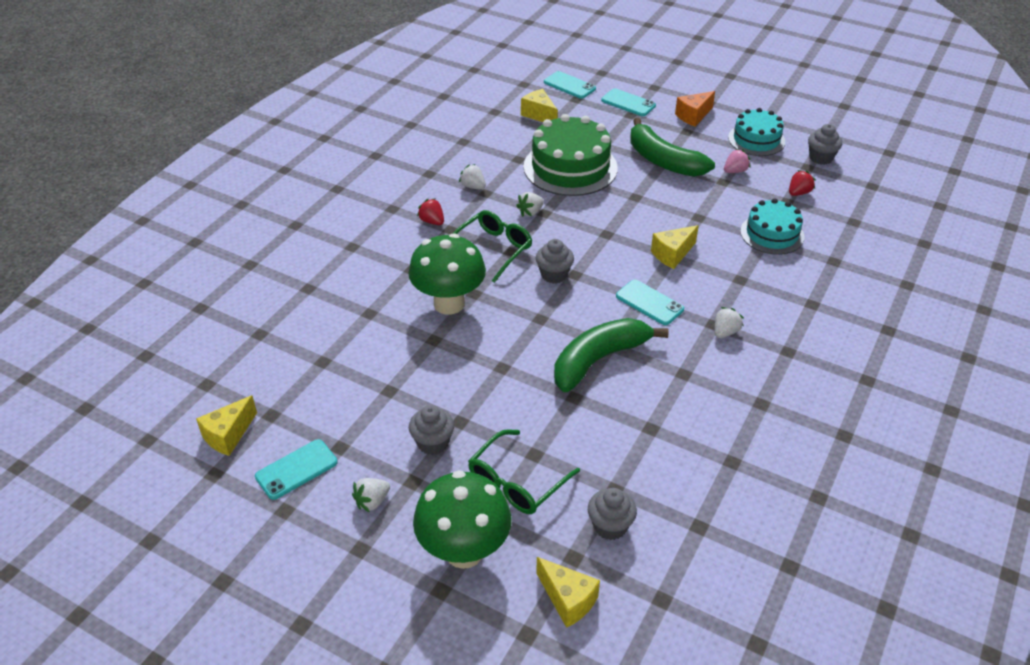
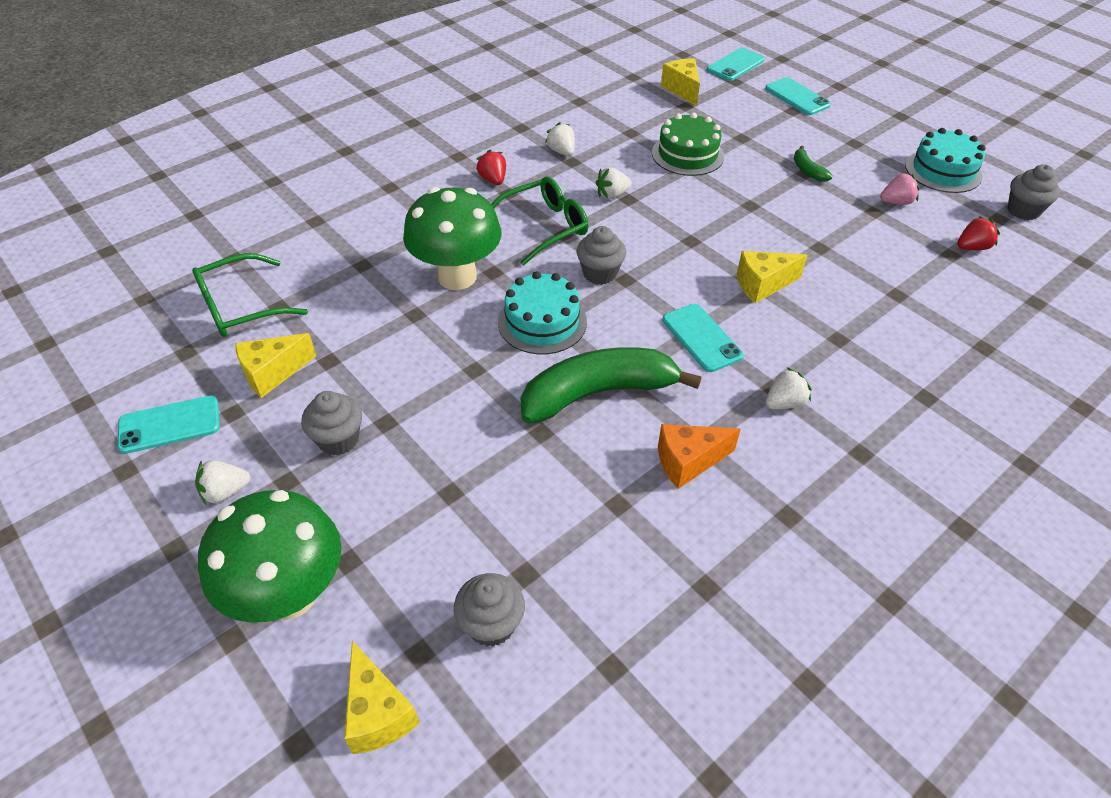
camera: 20 degrees right, 5 degrees up
(228, 435) = (127, 362): yellow cheese -> yellow cheese (272, 373)
(516, 482) = (407, 523): green glasses -> green glasses (240, 307)
(569, 85) = (735, 65): turquoise phone -> turquoise phone turned 75 degrees clockwise
(570, 167) = (687, 154): green cake -> green cake, size x0.62
(663, 160) = (807, 170): green banana -> green banana, size x0.42
(693, 116) = (872, 127): orange cheese -> orange cheese (688, 462)
(772, 234) = (910, 291): turquoise cake -> turquoise cake (542, 322)

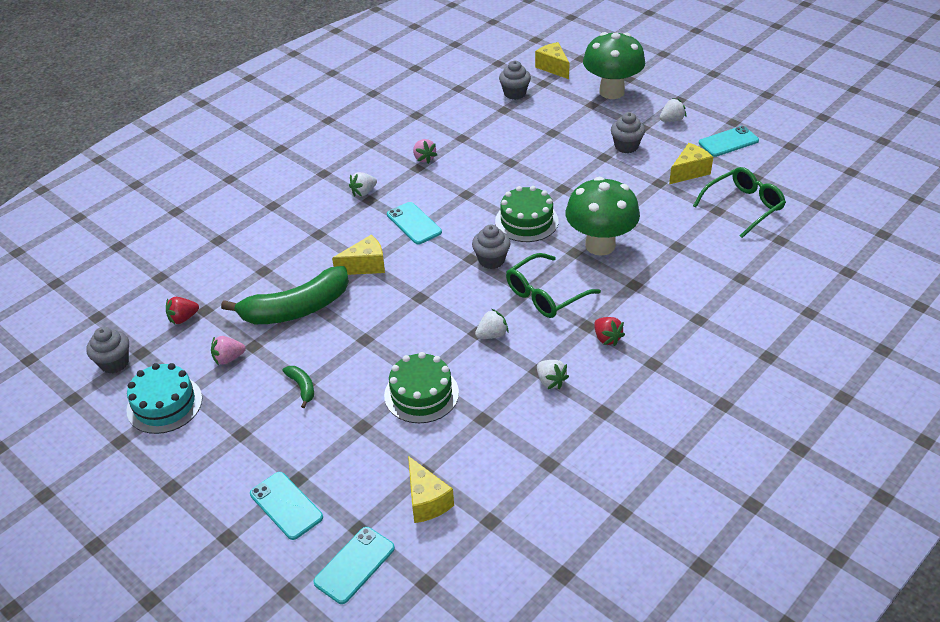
camera: 175 degrees right, 5 degrees down
(542, 322) = (526, 221): turquoise cake -> green cake
(598, 393) = (480, 184): green banana -> green banana (296, 309)
(688, 462) = (424, 158): orange cheese -> pink strawberry

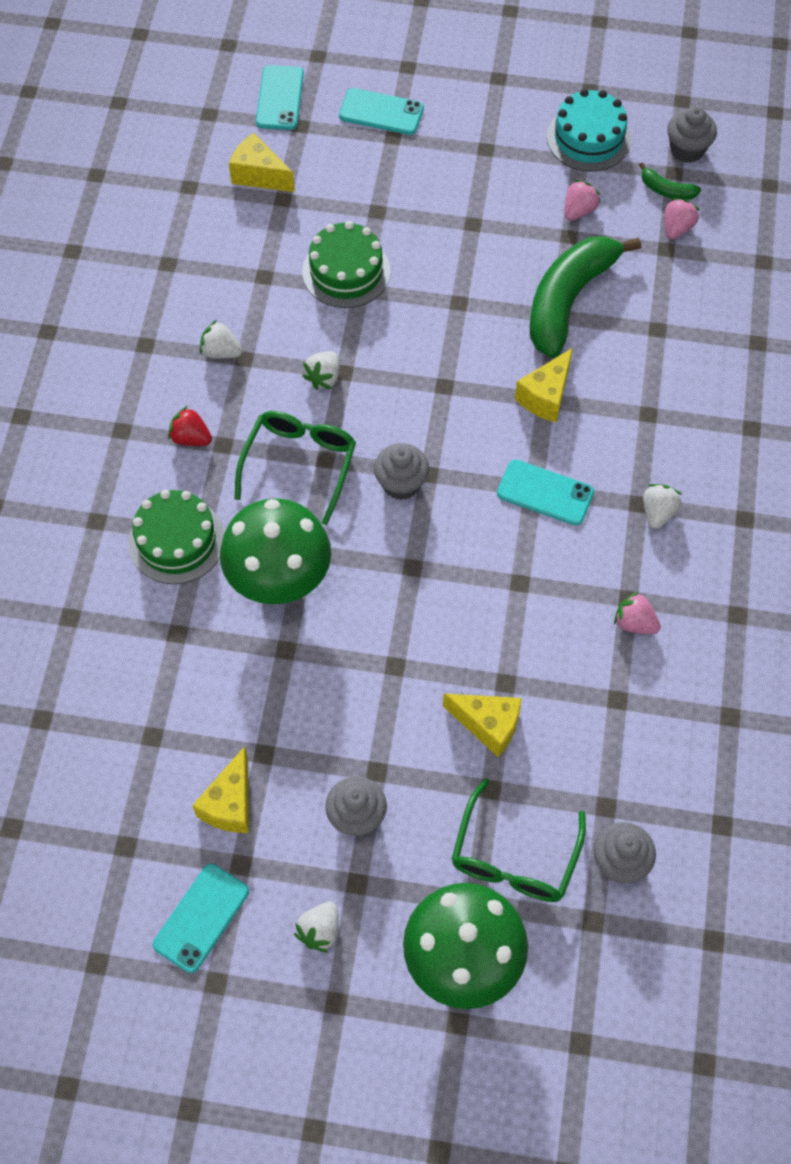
camera: 145 degrees right, 20 degrees up
(183, 318) = (677, 228): red strawberry -> pink strawberry
(302, 387) = (473, 219): green banana -> green banana (666, 190)
(526, 221) = (403, 574): green cake -> green cake (176, 540)
(553, 67) = (608, 981): yellow cheese -> yellow cheese (488, 725)
(743, 207) = (117, 764): green glasses -> green glasses (514, 857)

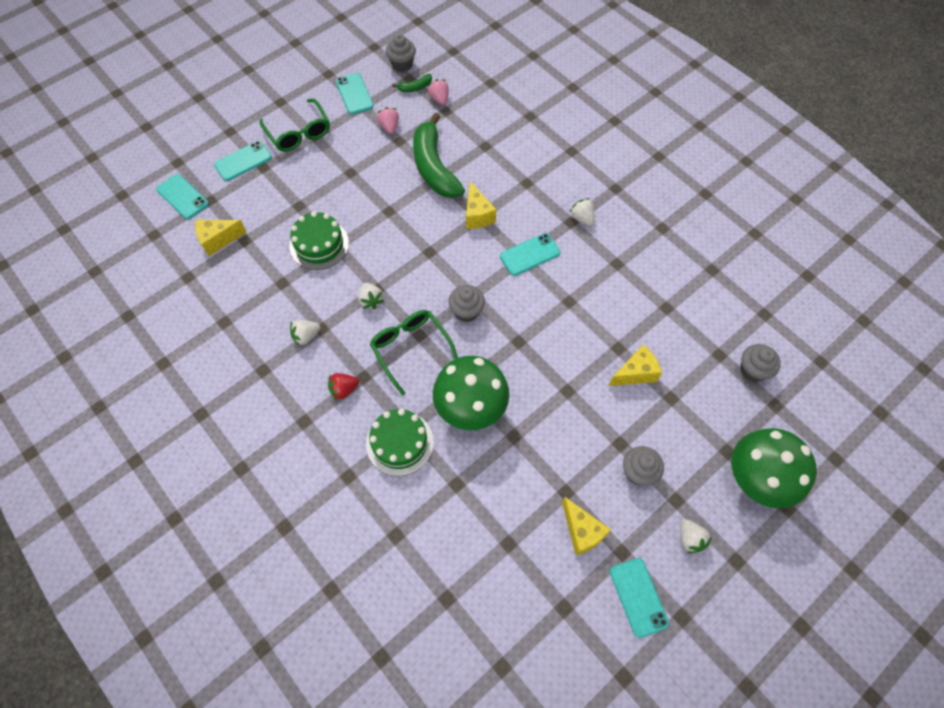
camera: 50 degrees left, 0 degrees up
(514, 857) = (716, 414): green glasses -> green glasses (299, 133)
(588, 138) = (354, 94): turquoise cake -> turquoise phone
(634, 623) = (632, 270): pink strawberry -> none

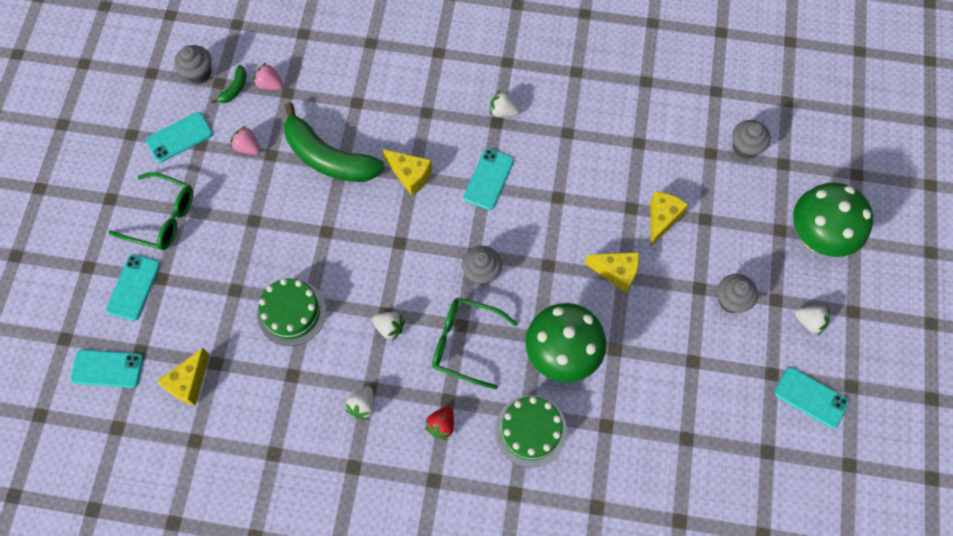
camera: 40 degrees left, 5 degrees up
(354, 94) = (179, 137): turquoise phone -> turquoise phone turned 60 degrees counterclockwise
(582, 531) = (731, 382): yellow cheese -> yellow cheese (616, 272)

